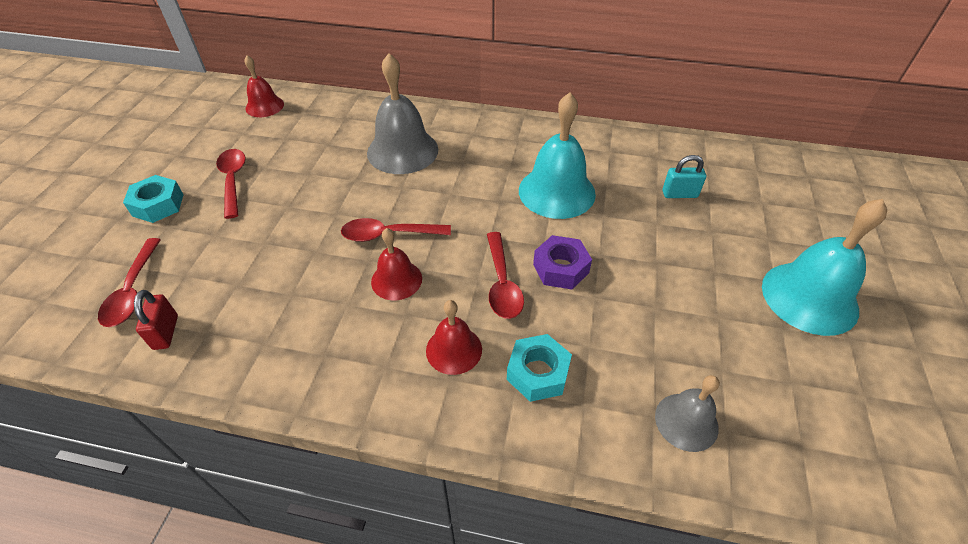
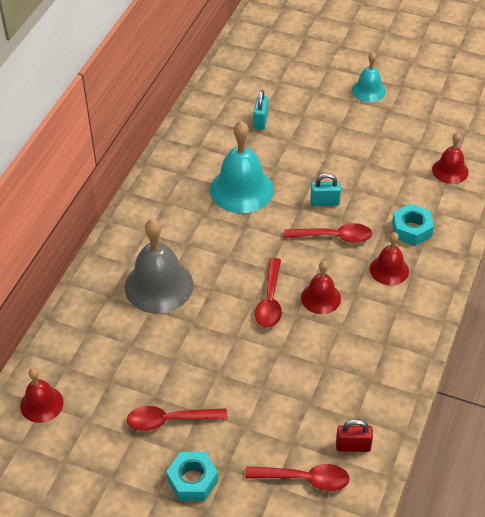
camera: 80 degrees left, 0 degrees up
(561, 268) = (325, 202): purple nut -> turquoise padlock
(686, 421) = (450, 170): grey bell -> red bell
(809, 297) = (368, 90): turquoise bell -> turquoise bell, size x0.58

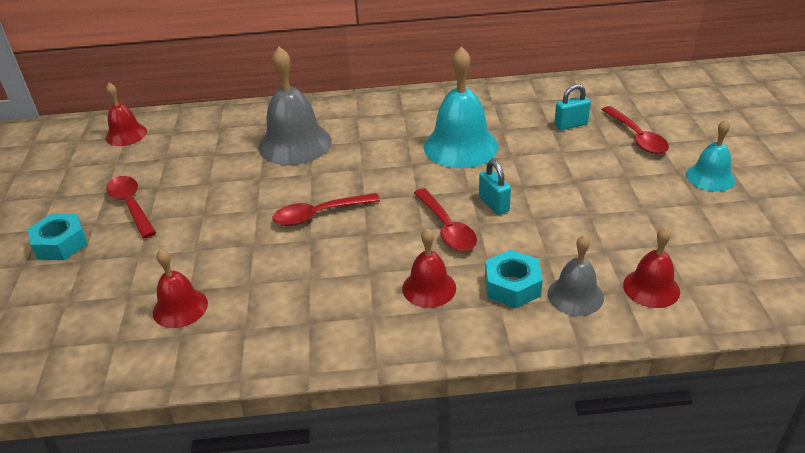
camera: 65 degrees right, 10 degrees down
(304, 479) = (80, 321): red spoon -> red spoon (637, 137)
(321, 298) = (346, 248): red bell -> red bell (180, 307)
(353, 446) = (137, 345): red padlock -> none
(437, 205) = (575, 295): none -> grey bell

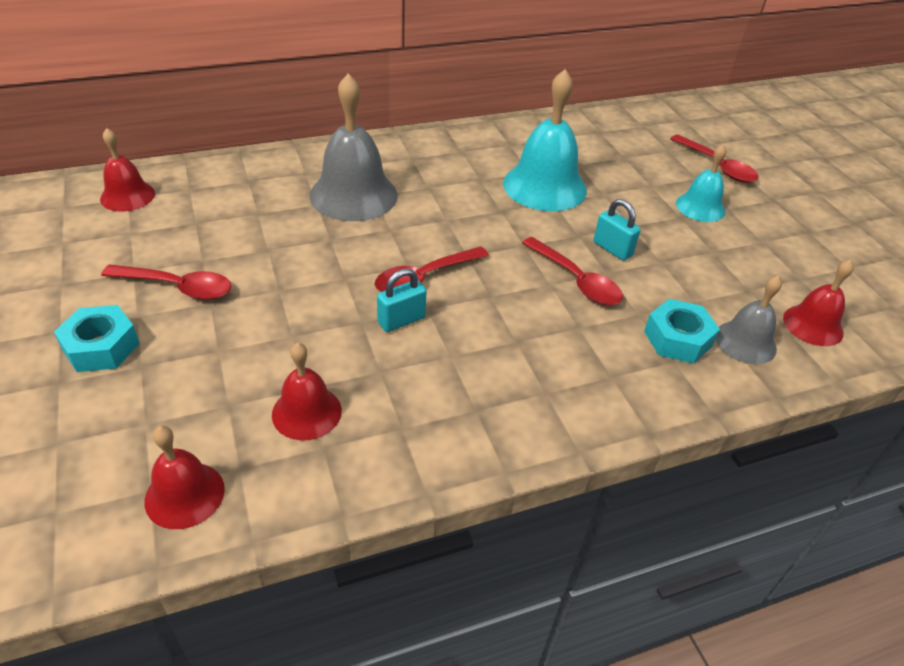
camera: 20 degrees left, 5 degrees up
(131, 205) = (177, 287): red spoon -> red spoon turned 150 degrees clockwise
(429, 288) = (591, 351): red bell -> red bell (184, 494)
(570, 125) = (646, 156): turquoise padlock -> turquoise padlock (401, 320)
(710, 177) = (806, 203): turquoise bell -> turquoise bell (700, 207)

